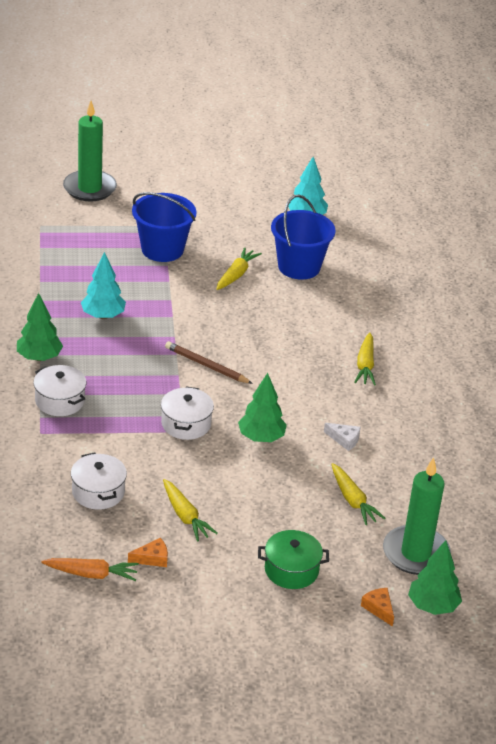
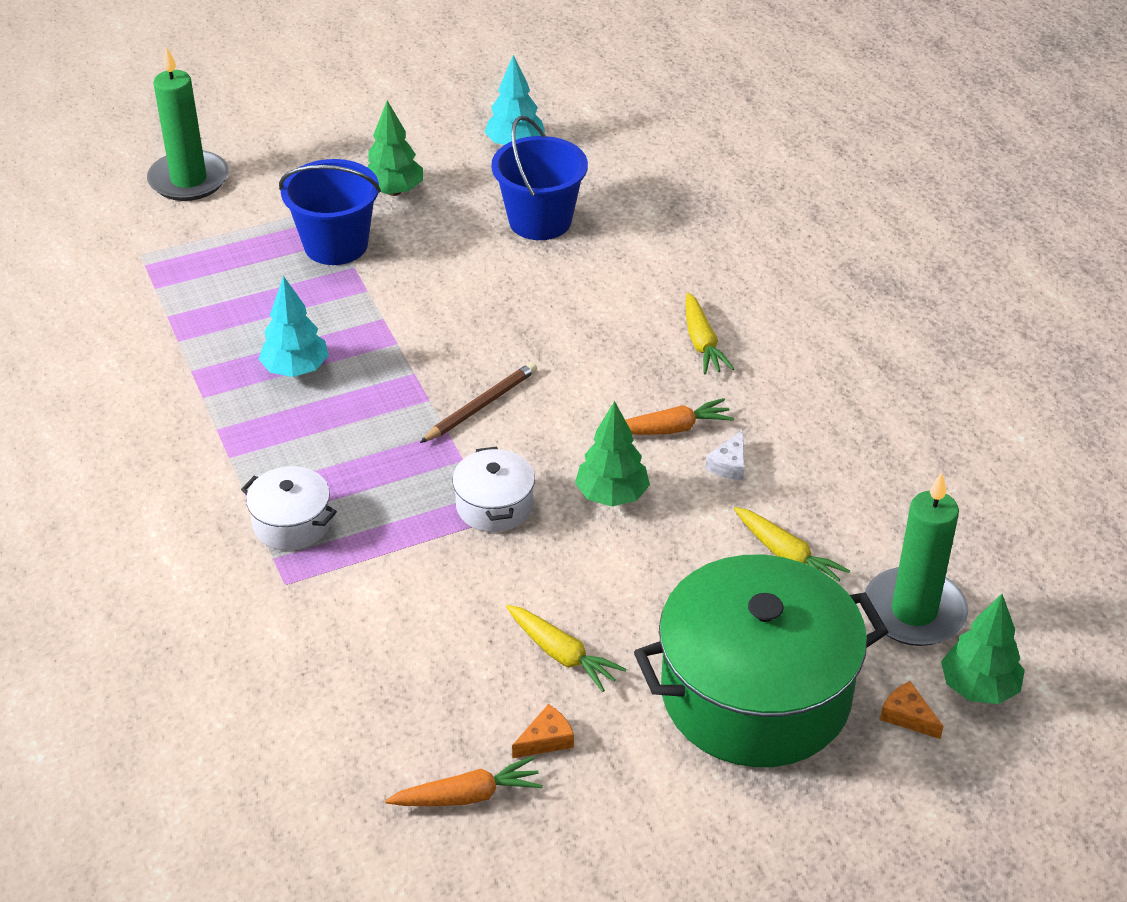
camera: 15 degrees left, 5 degrees up
(39, 357) = (230, 462): green tree -> green tree (394, 191)
(98, 492) = (416, 655): white pot -> none
(206, 365) = (481, 406): brown pencil -> brown pencil turned 120 degrees clockwise
(236, 274) = (458, 255): yellow carrot -> none
(291, 570) = (755, 694): green pot -> green pot, size x2.23
(318, 410) = (671, 429): none -> orange carrot
(344, 440) = (729, 464): white cheese -> white cheese turned 105 degrees clockwise

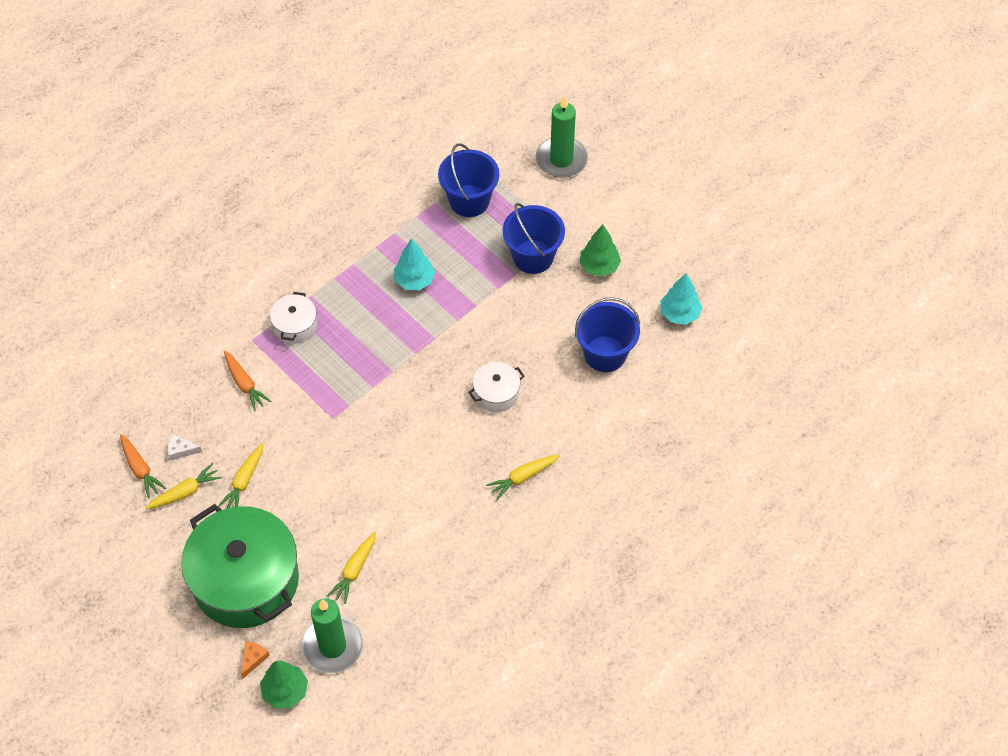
camera: 70 degrees right, 15 degrees up
(191, 281) = (469, 201): none -> blue bucket
(481, 406) = (420, 380): brown pencil -> none
(494, 505) = (342, 414): white pot -> white pot (496, 393)
(546, 740) = (185, 492): orange cheese -> yellow carrot
(611, 496) = (370, 469): green tree -> none
(671, 429) = (438, 483): orange carrot -> orange carrot (245, 384)
(729, 464) = (419, 521): white cheese -> white cheese (181, 450)

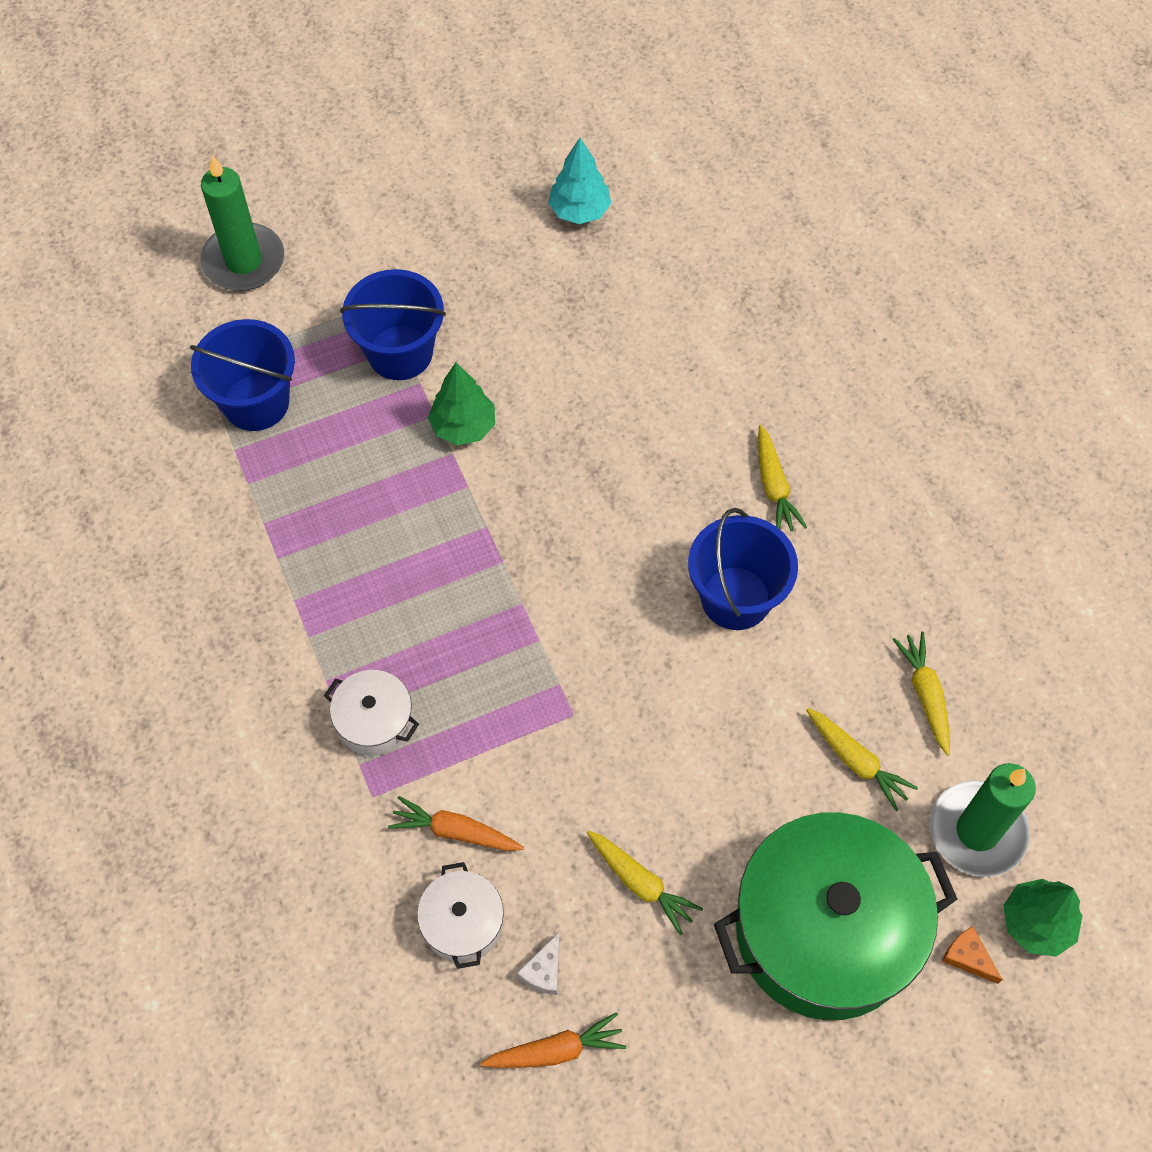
camera: 70 degrees left, 5 degrees up
(185, 492) = (628, 985): yellow carrot -> yellow carrot (925, 694)
(245, 384) = (455, 831): orange carrot -> orange carrot turned 150 degrees counterclockwise
(414, 280) = (368, 522): turquoise tree -> none
(496, 393) = (619, 475): white pot -> white pot (462, 923)
(599, 266) = (456, 277): green tree -> green tree (463, 427)
(605, 354) = (608, 319): blue bucket -> blue bucket (735, 598)

